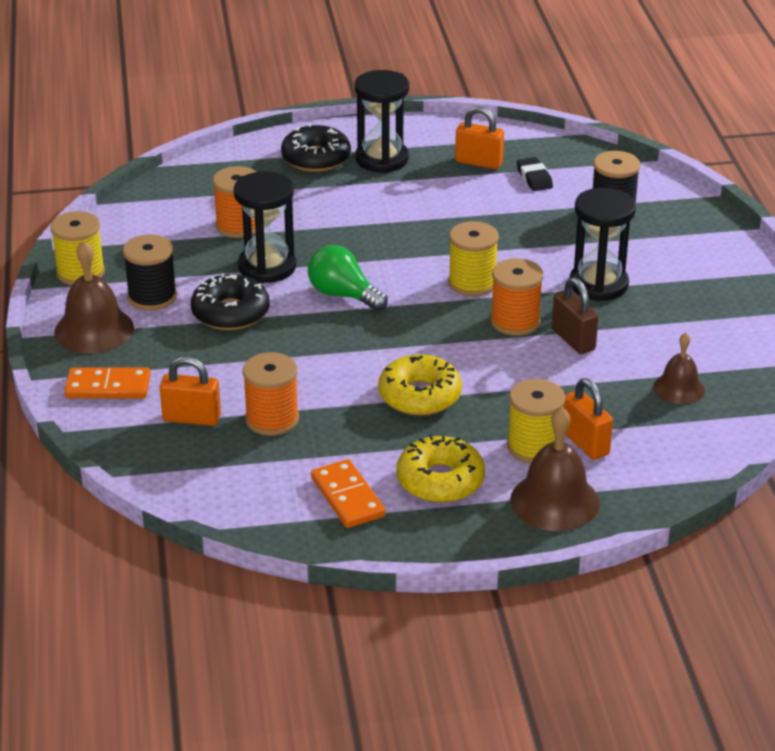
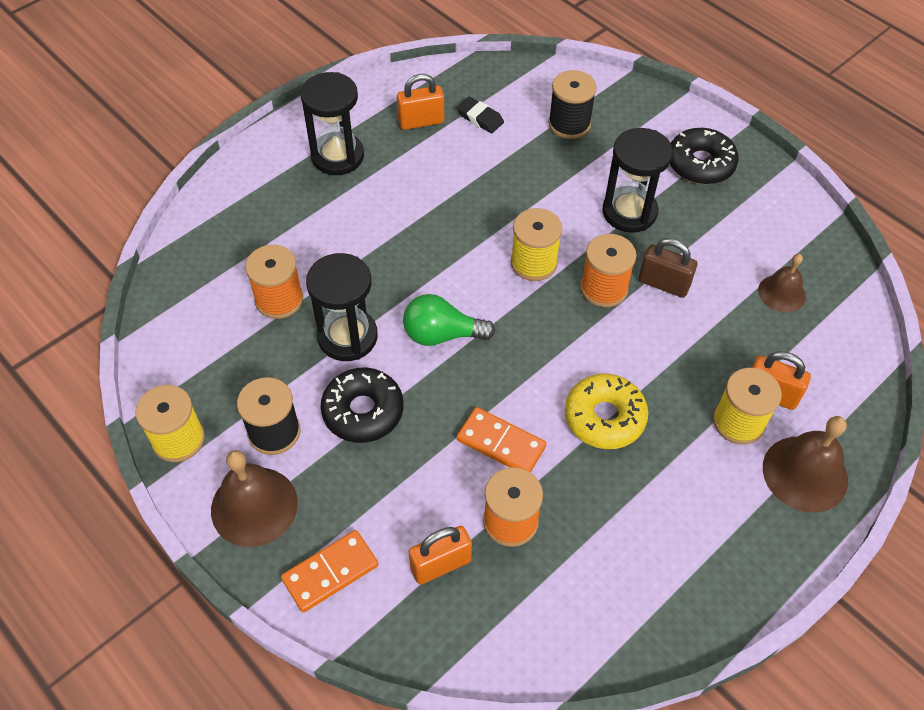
camera: 35 degrees left, 20 degrees up
(316, 158) = (279, 182): black donut -> black donut (700, 164)
(347, 497) = (651, 575): orange domino -> orange domino (501, 443)
(440, 480) = (704, 506): yellow donut -> none

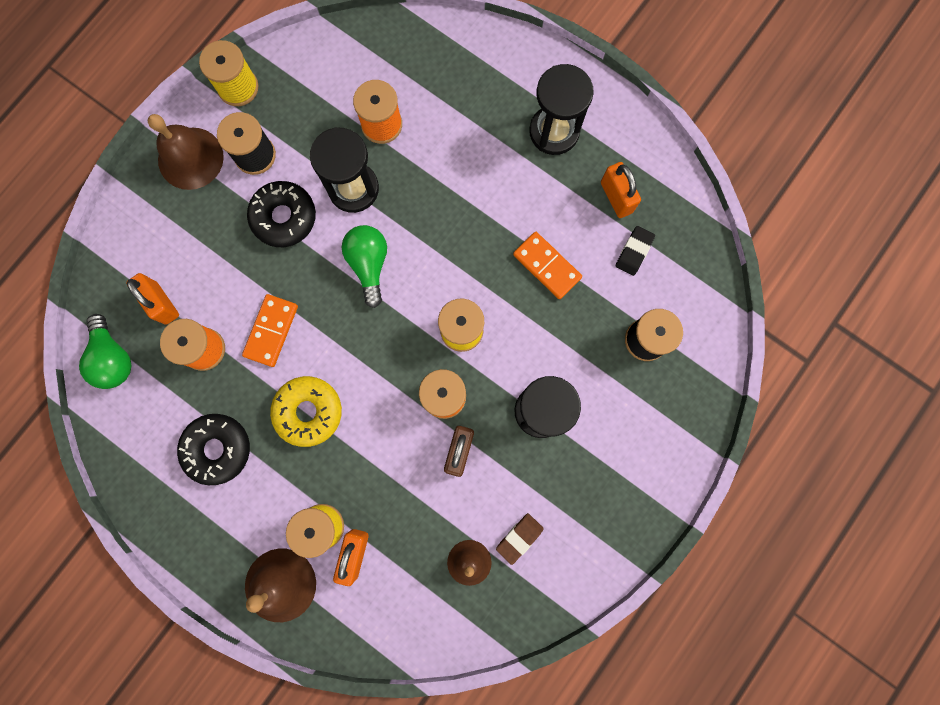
camera: 80 degrees right, 25 degrees up
(330, 572) = (145, 226): orange domino -> orange domino (546, 266)
(503, 634) = (113, 358): none -> green light bulb
(700, 164) = (619, 476): black donut -> black donut (217, 449)
(757, 248) = (519, 538): none -> brown eraser

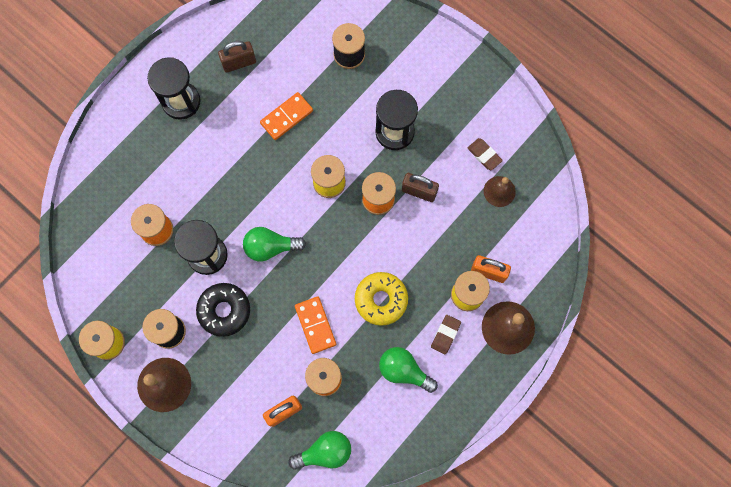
camera: 85 degrees left, 5 degrees down
(217, 449) = (404, 371): black donut -> green light bulb
(266, 500) = (445, 335): none -> brown eraser
(271, 331) = (315, 325): orange domino -> orange domino turned 45 degrees clockwise
(616, 197) = (239, 63): orange padlock -> brown padlock
(634, 252) = (282, 55): black eraser -> none

